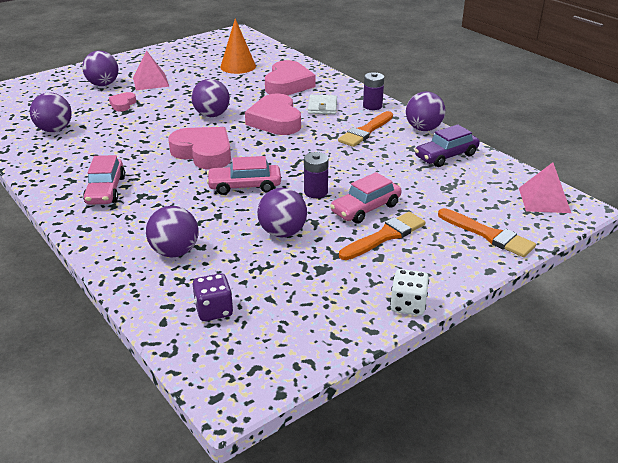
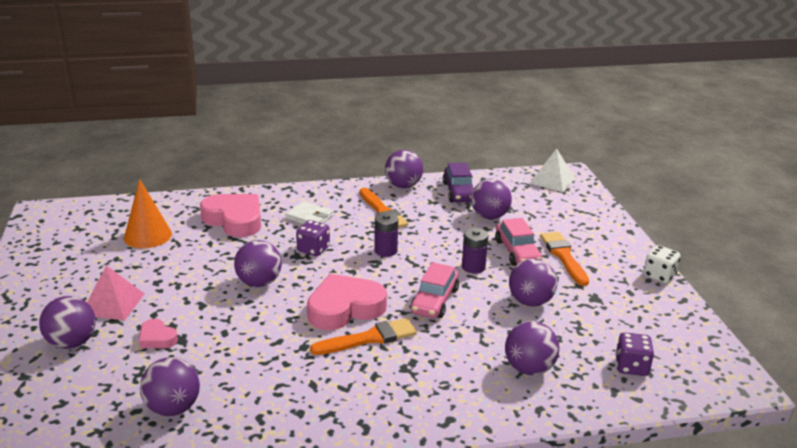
camera: 65 degrees left, 5 degrees down
(105, 190) = (375, 391): pink car -> none
(275, 121) = (313, 249): pink heart -> purple dice
(372, 106) = (335, 193): purple battery -> purple battery (385, 250)
(418, 181) = (489, 216): none -> purple ball
(488, 235) = (586, 216): orange brush -> orange brush (369, 338)
(544, 200) = (552, 180): pink pyramid -> white pyramid

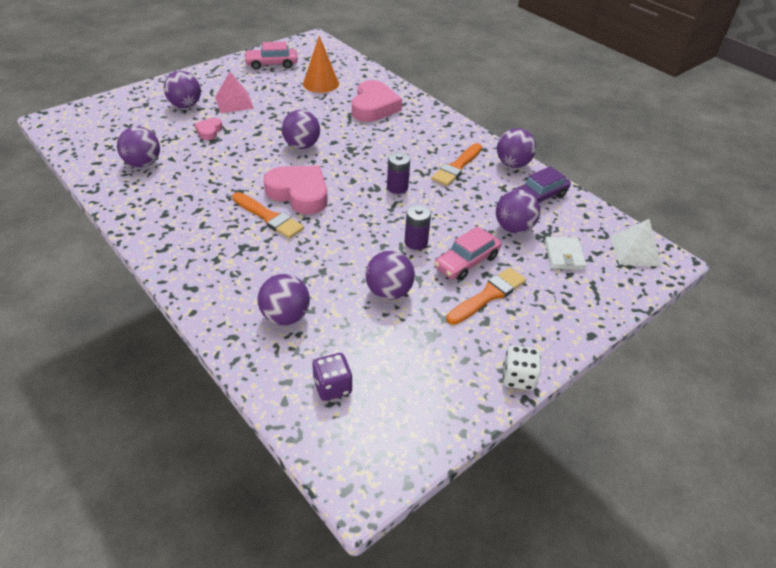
camera: 60 degrees right, 15 degrees up
(309, 217) = (411, 136): white wallet -> white wallet (564, 255)
(313, 249) = (366, 153): purple dice -> none
(434, 301) = (345, 235): pink car -> pink car (271, 64)

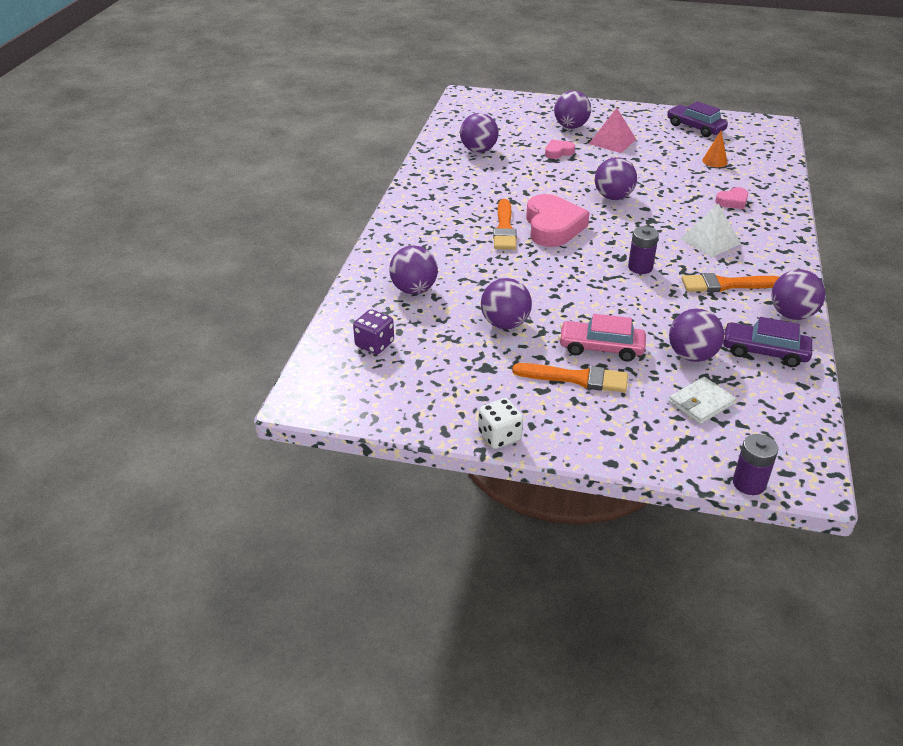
camera: 55 degrees right, 5 degrees down
(271, 64) = (695, 127): pink car -> purple car
(321, 83) = (714, 161): orange cone -> orange cone, size x0.58
(373, 107) = (732, 201): pink heart -> pink heart, size x0.49
(416, 242) = (584, 309): purple battery -> purple battery (749, 483)
(635, 251) = (786, 451): white pyramid -> white pyramid (710, 241)

